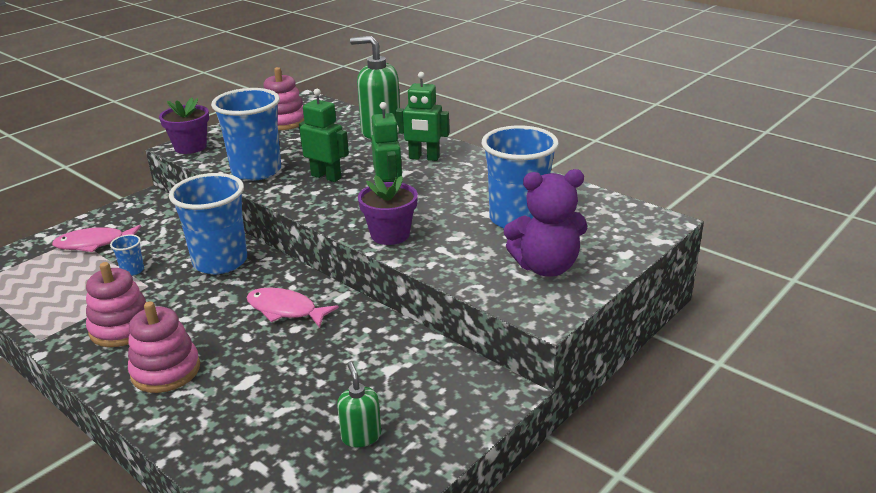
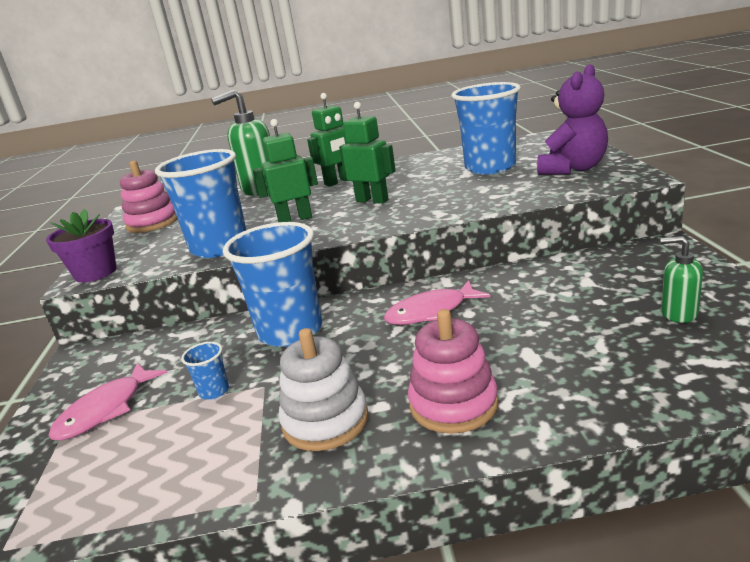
camera: 45 degrees left, 5 degrees down
(122, 328) = (325, 421): pink stacking toy -> white stacking toy
(390, 234) = (442, 209): purple flower pot -> none

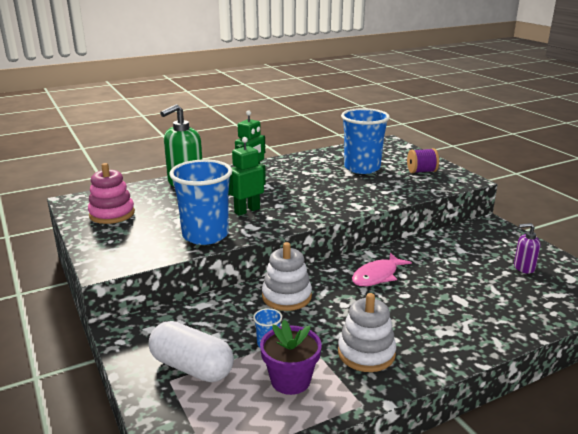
camera: 25 degrees left, 0 degrees up
(95, 273) = (111, 261): purple flower pot -> purple flower pot (290, 380)
(105, 410) = (192, 367): pink fish -> white capsule
(290, 331) = (286, 296): blue cup -> white stacking toy
(372, 200) = (296, 194): green robot -> none
(453, 404) = (437, 333): pink stacking toy -> none
(573, 169) = (421, 171): purple teddy bear -> purple spool
(678, 313) = (523, 267): green soap dispenser -> purple soap dispenser

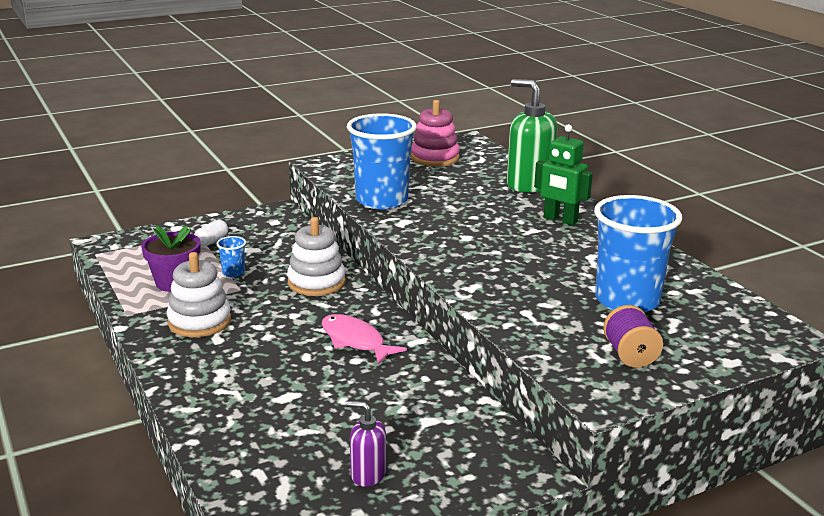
camera: 90 degrees right, 0 degrees up
(192, 367) = (211, 241): white capsule -> white capsule, size x0.49
(247, 210) = (447, 219): green robot -> none
(523, 267) = (367, 474): purple soap dispenser -> purple soap dispenser turned 75 degrees counterclockwise

